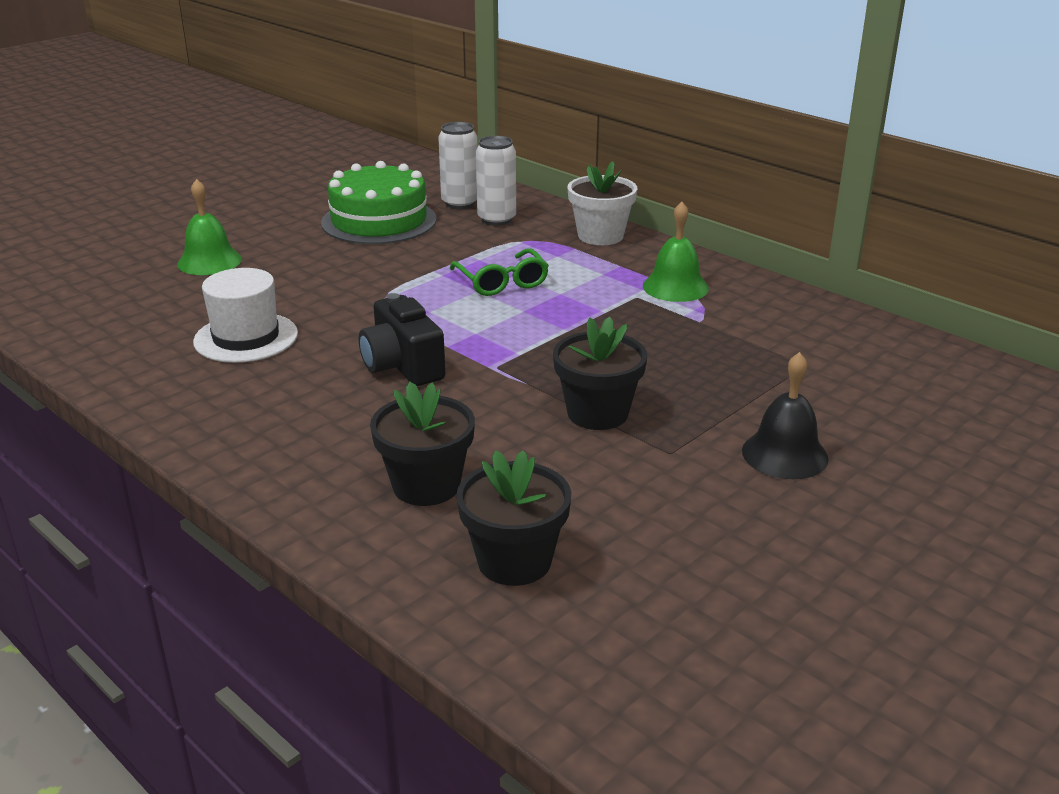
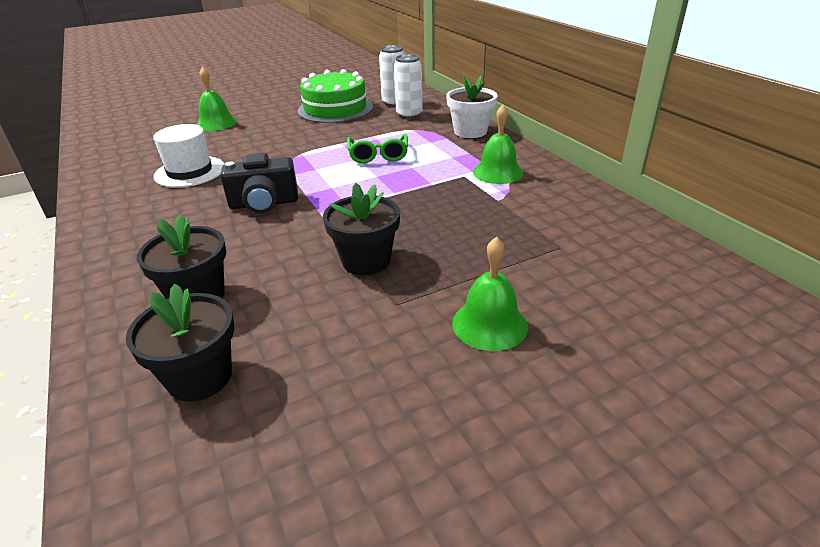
camera: 20 degrees right, 5 degrees up
(402, 366) = (264, 204): black camera -> black camera turned 90 degrees counterclockwise
(785, 454) = (489, 324): black bell -> green bell

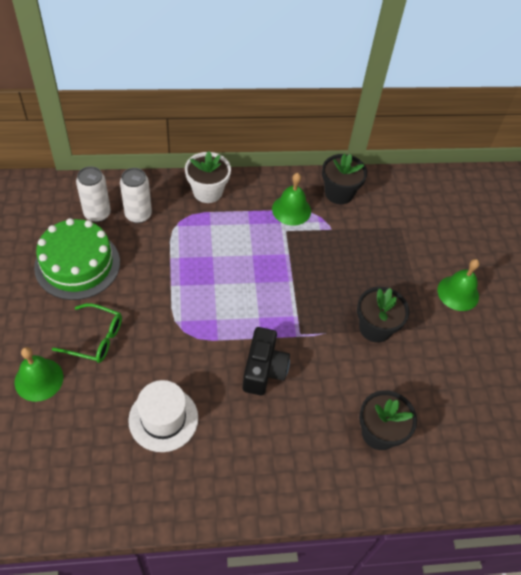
camera: 75 degrees left, 20 degrees up
(200, 377) = (458, 439): black flower pot -> black flower pot (339, 193)
(378, 155) = (215, 268): green glasses -> green glasses (95, 338)

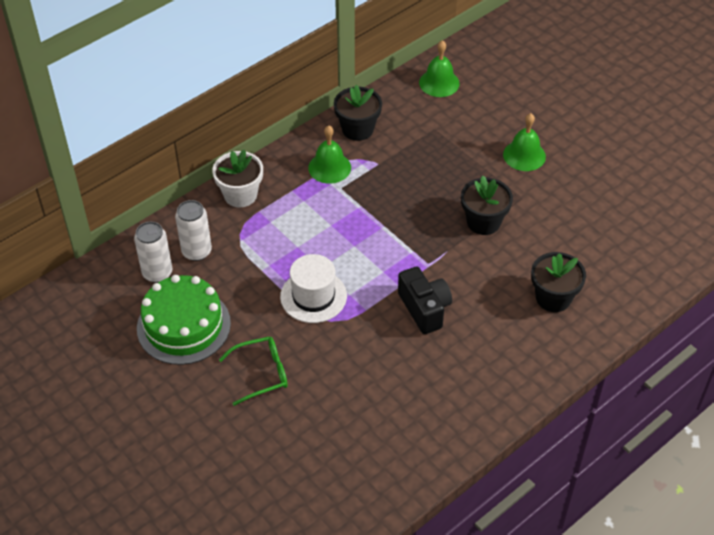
camera: 30 degrees left, 5 degrees down
(39, 379) = (245, 434): green bell -> green bell (439, 83)
(163, 419) = (379, 396): white hat -> white hat (313, 296)

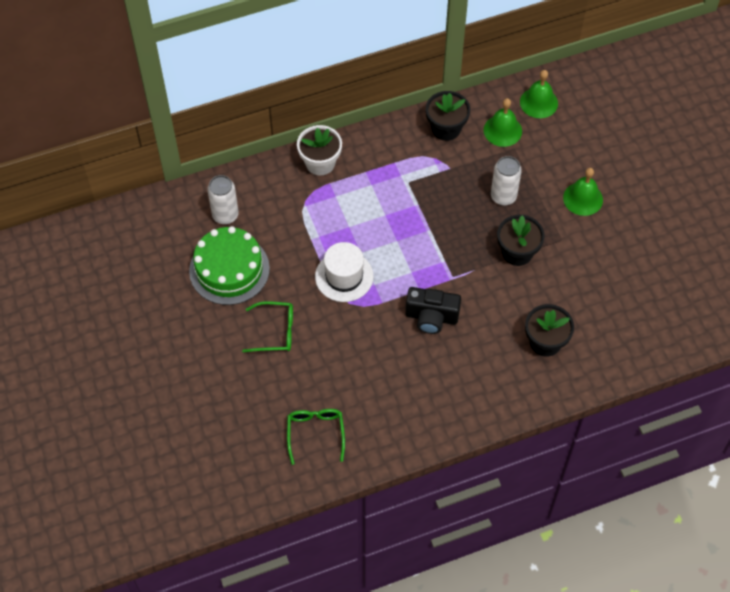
camera: 20 degrees right, 10 degrees up
(196, 251) = (264, 205): white can -> white can (503, 196)
(329, 167) = (406, 159): green bell -> green bell (502, 130)
(352, 466) = (315, 434): none -> green glasses
(424, 309) = (431, 317): black camera -> black camera turned 105 degrees clockwise

